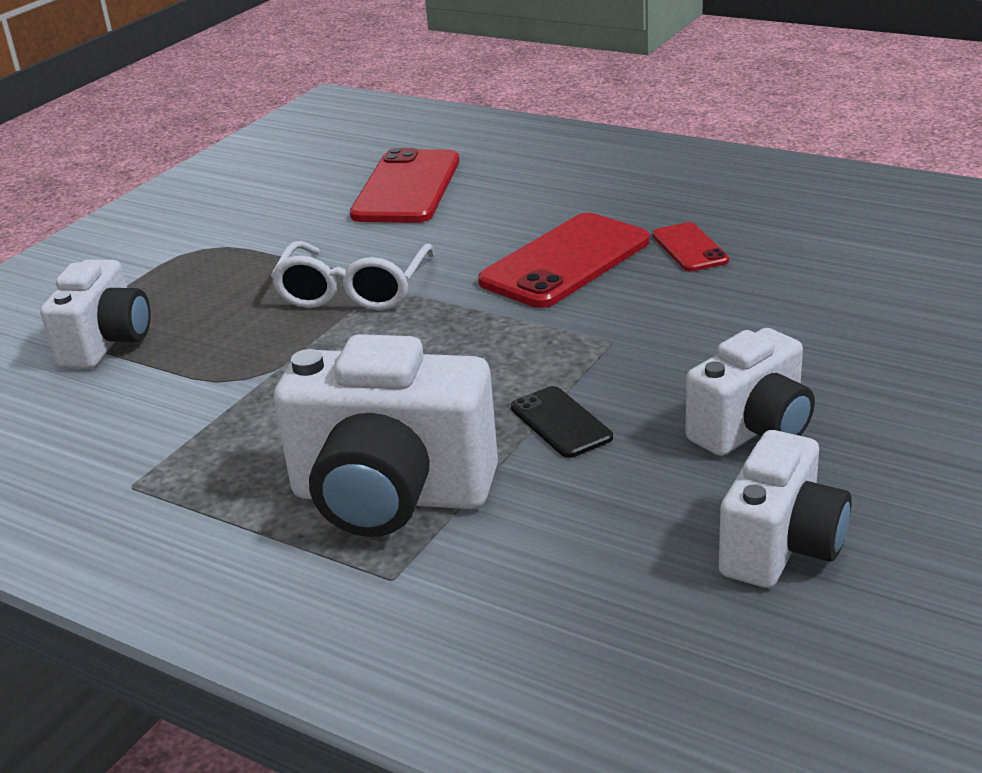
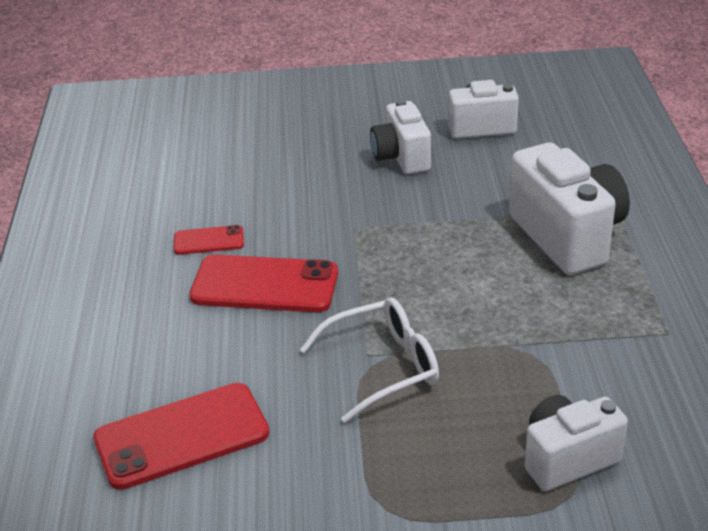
camera: 125 degrees left, 5 degrees up
(561, 422) = (451, 212): black phone -> none
(689, 248) = (209, 241): red phone -> red phone turned 45 degrees clockwise
(752, 430) = (401, 158): white camera -> white camera turned 120 degrees counterclockwise

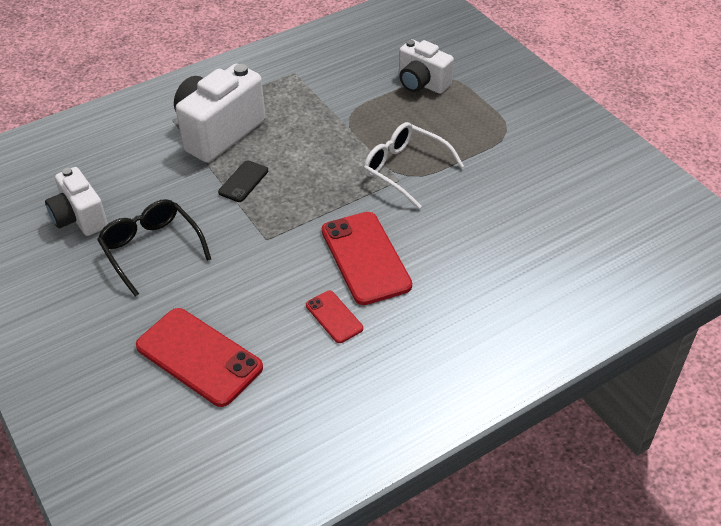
camera: 120 degrees left, 10 degrees up
(181, 436) = (529, 230): red phone -> red phone (199, 357)
(401, 158) = (151, 249): white camera -> black glasses
(460, 234) = (243, 181): none -> black phone

